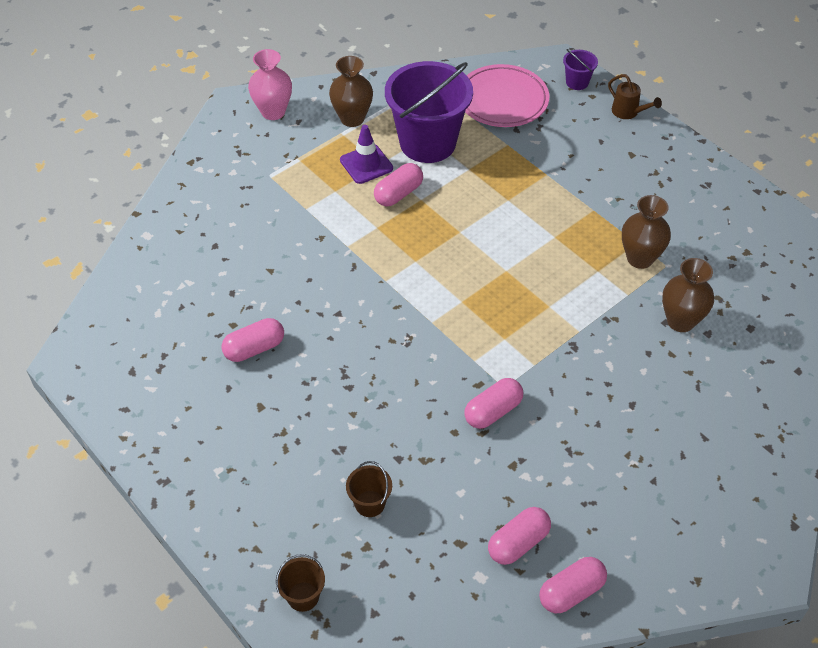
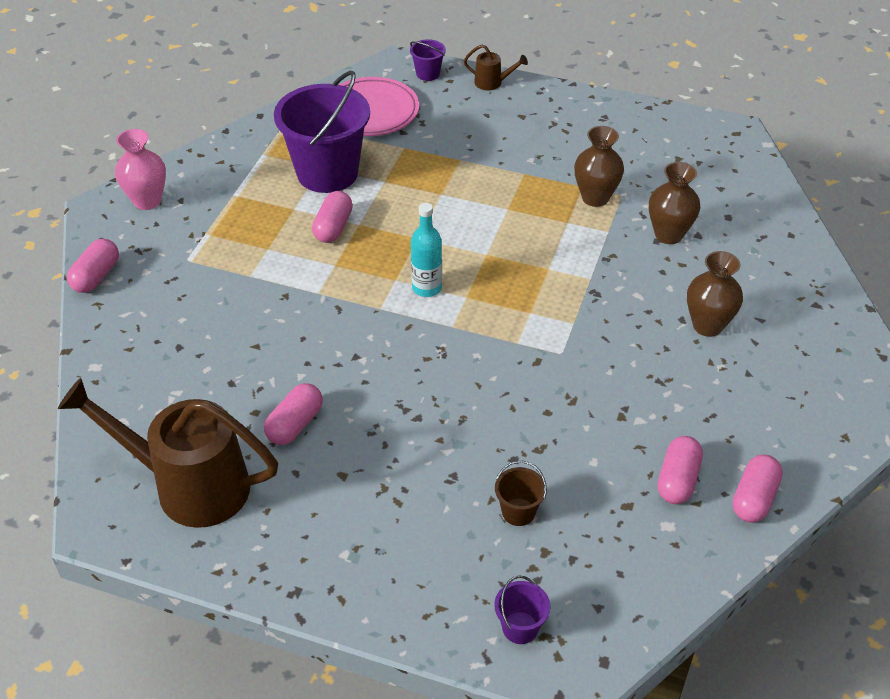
camera: 30 degrees left, 5 degrees down
(148, 361) = (189, 485): none -> brown watering can
(303, 596) = (520, 628): brown bucket -> purple bucket
(352, 118) = (235, 178): brown vase -> brown vase (707, 325)
(366, 164) = (281, 213): purple traffic cone -> none
(435, 279) = (427, 288): none -> turquoise bottle
(493, 411) = (568, 379): pink capsule -> pink capsule (96, 276)

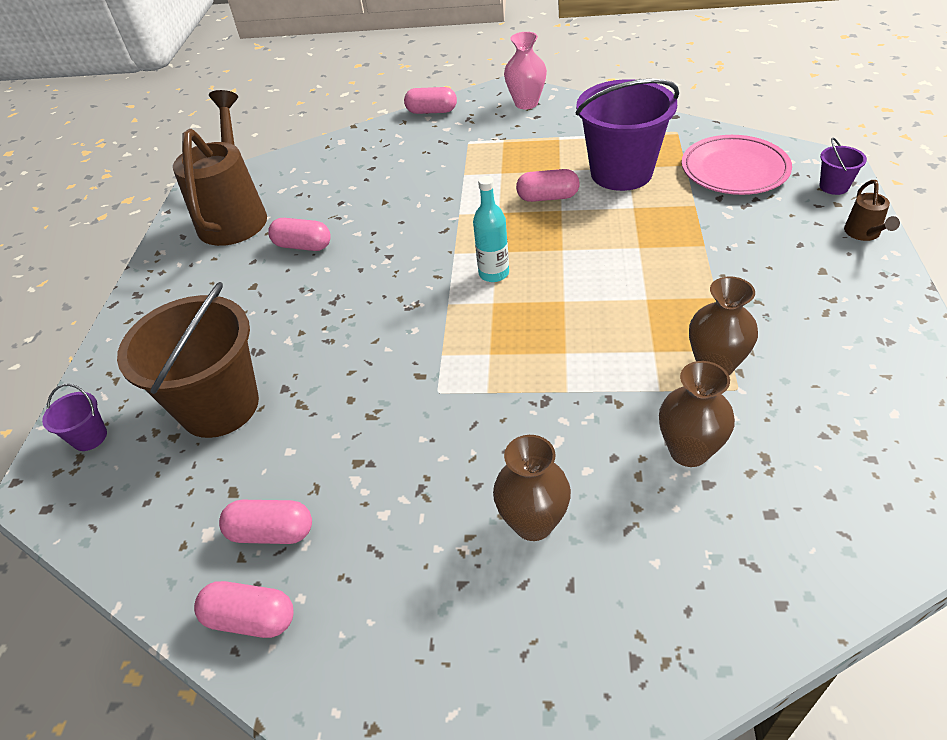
camera: 80 degrees right, 0 degrees up
(518, 512) = (219, 406): brown bucket -> brown bucket, size x2.37

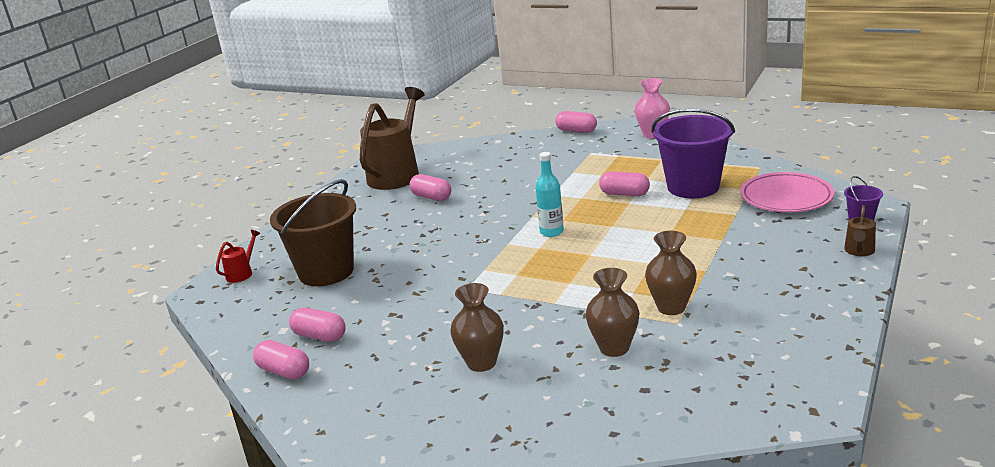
camera: 20 degrees right, 20 degrees down
(90, 437) = (242, 273): purple bucket -> red watering can

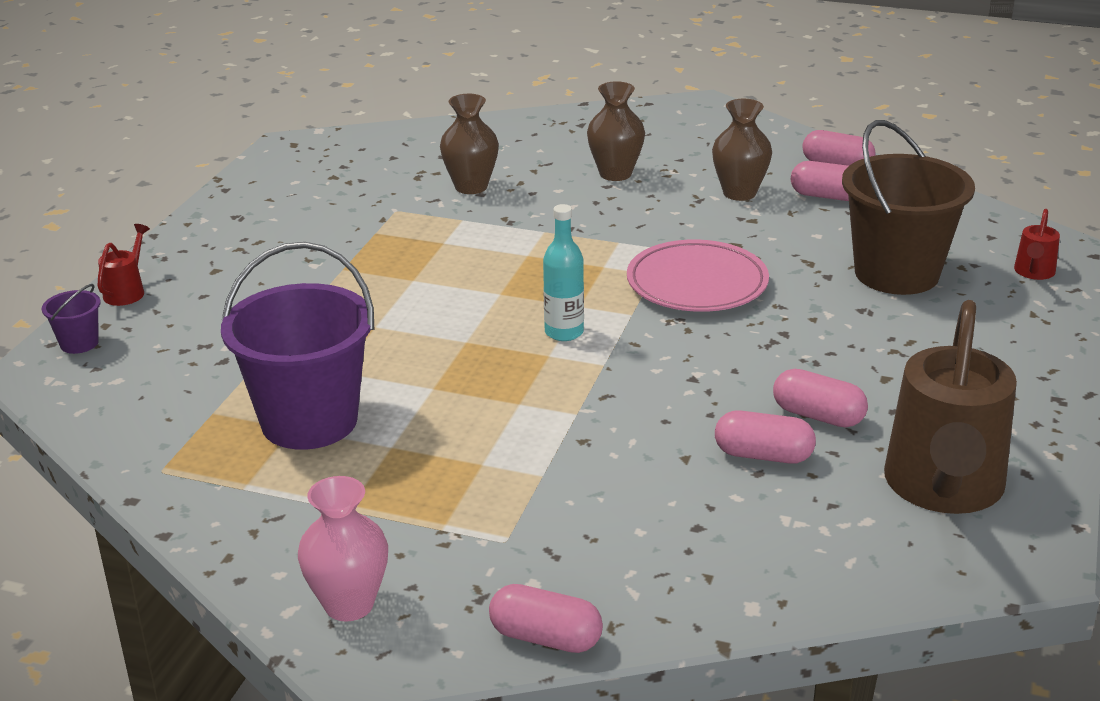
camera: 170 degrees right, 5 degrees up
(624, 194) = (438, 408): pink capsule -> pink capsule (763, 455)
(671, 307) = (399, 225): brown vase -> brown vase (739, 193)
(786, 197) = (161, 390): pink plate -> pink plate (697, 283)
(859, 251) = (127, 291): brown watering can -> red watering can

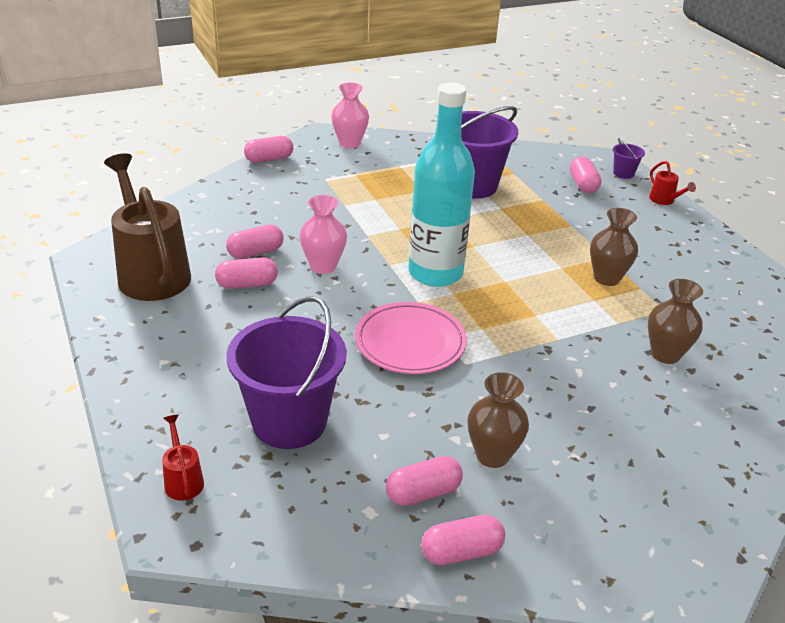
camera: 135 degrees right, 5 degrees up
(166, 353) = (583, 184): none -> pink capsule
(564, 332) = (435, 273): turquoise bottle -> turquoise bottle, size x2.09
(615, 174) = (606, 425): brown vase -> brown vase (607, 278)
(691, 397) = (323, 266): none -> pink vase
(896, 273) = (289, 421): brown bucket -> purple bucket

